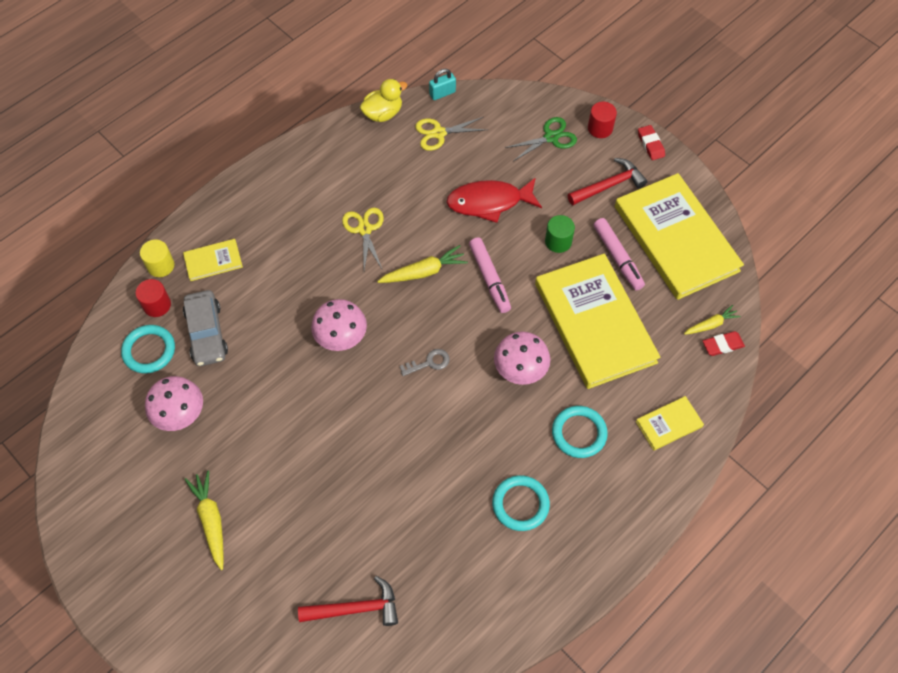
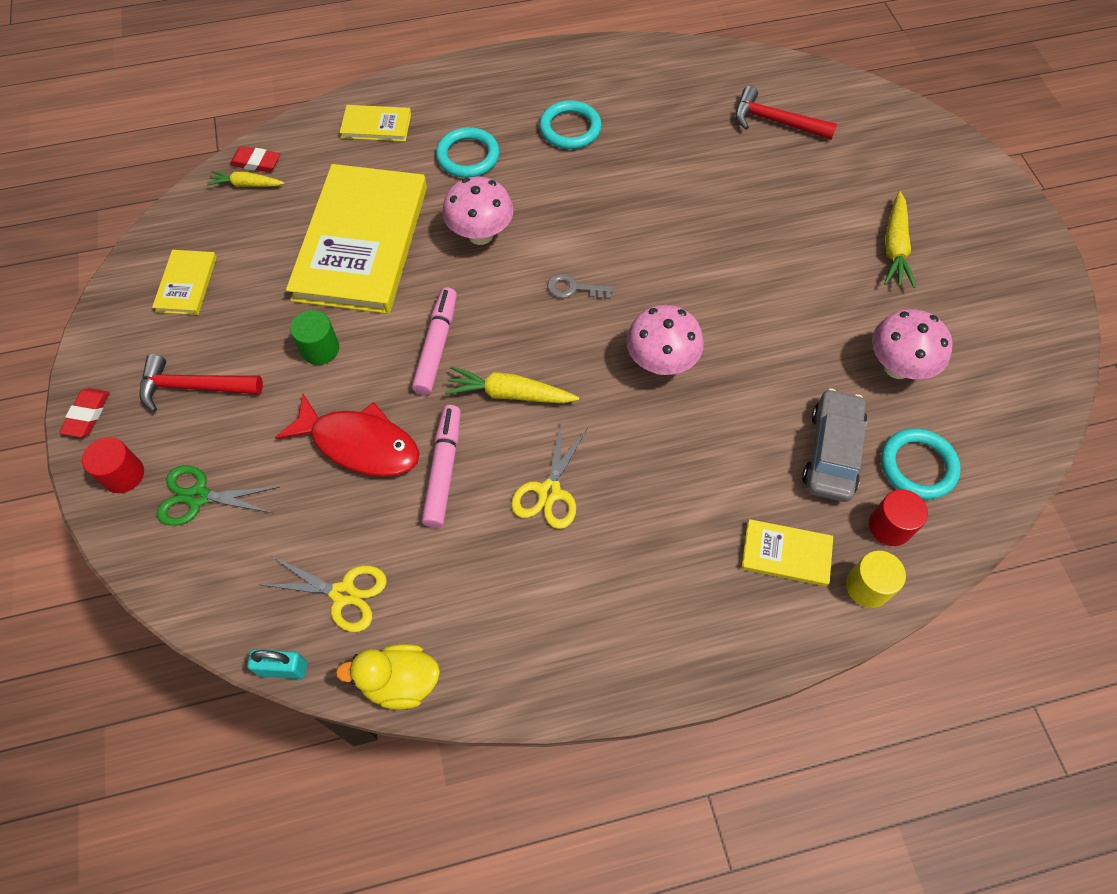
camera: 150 degrees left, 0 degrees up
(617, 257) = (271, 296): pink marker -> pink marker (443, 470)
(676, 238) = (186, 284): yellow book -> yellow book, size x0.43

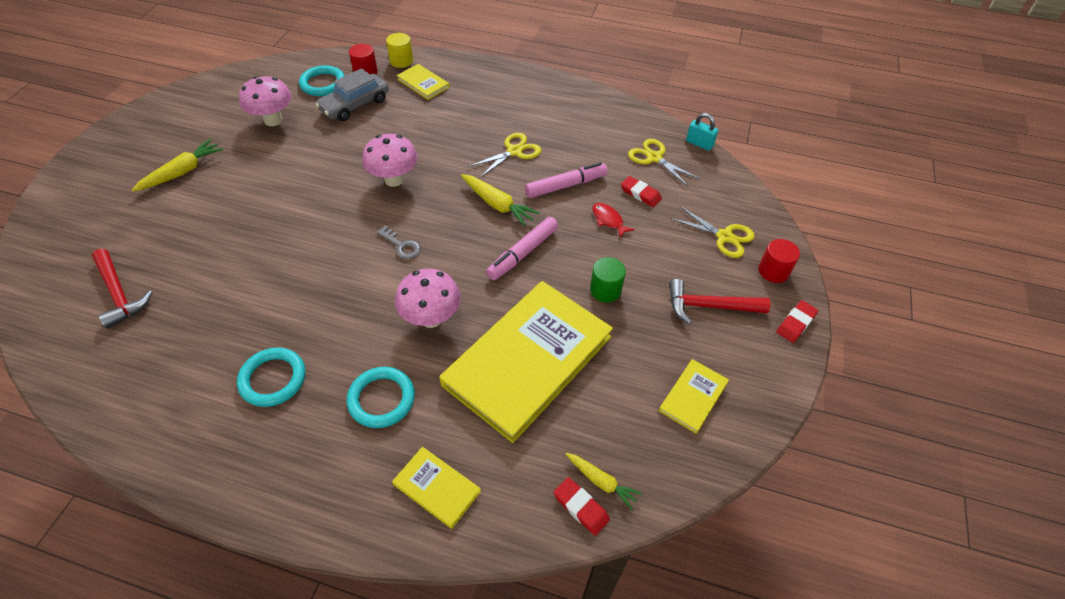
camera: 150 degrees left, 10 degrees down
(194, 387) = (709, 306): red hammer -> red hammer turned 150 degrees clockwise
(198, 497) = (724, 237): green scissors -> yellow scissors
(336, 510) = (640, 194): none -> red eraser
(360, 444) = (608, 220): red fish -> red fish, size x0.48
(400, 682) = (642, 117): yellow duck -> none
(443, 470) = (566, 185): pink marker -> pink marker turned 150 degrees counterclockwise

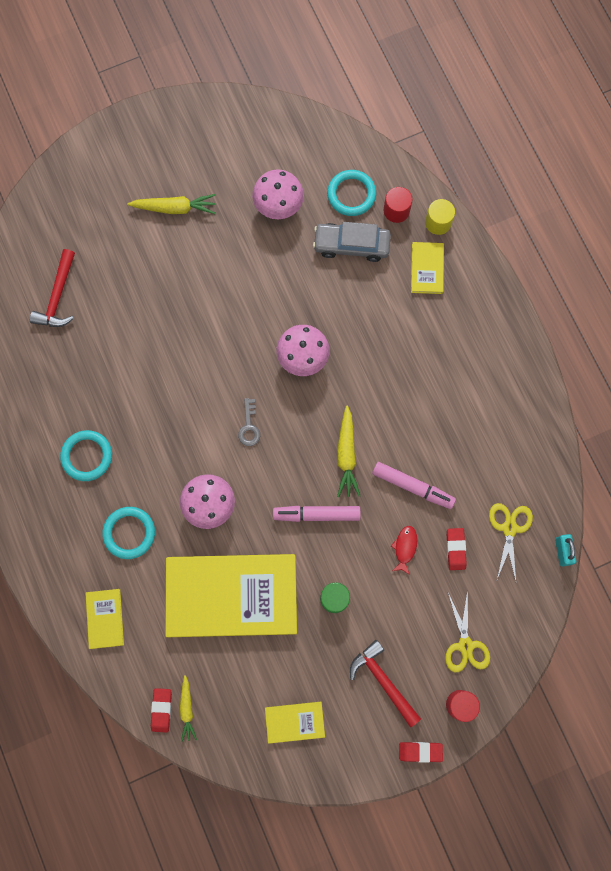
camera: 50 degrees right, 25 degrees up
(514, 151) = (414, 415): yellow scissors -> none

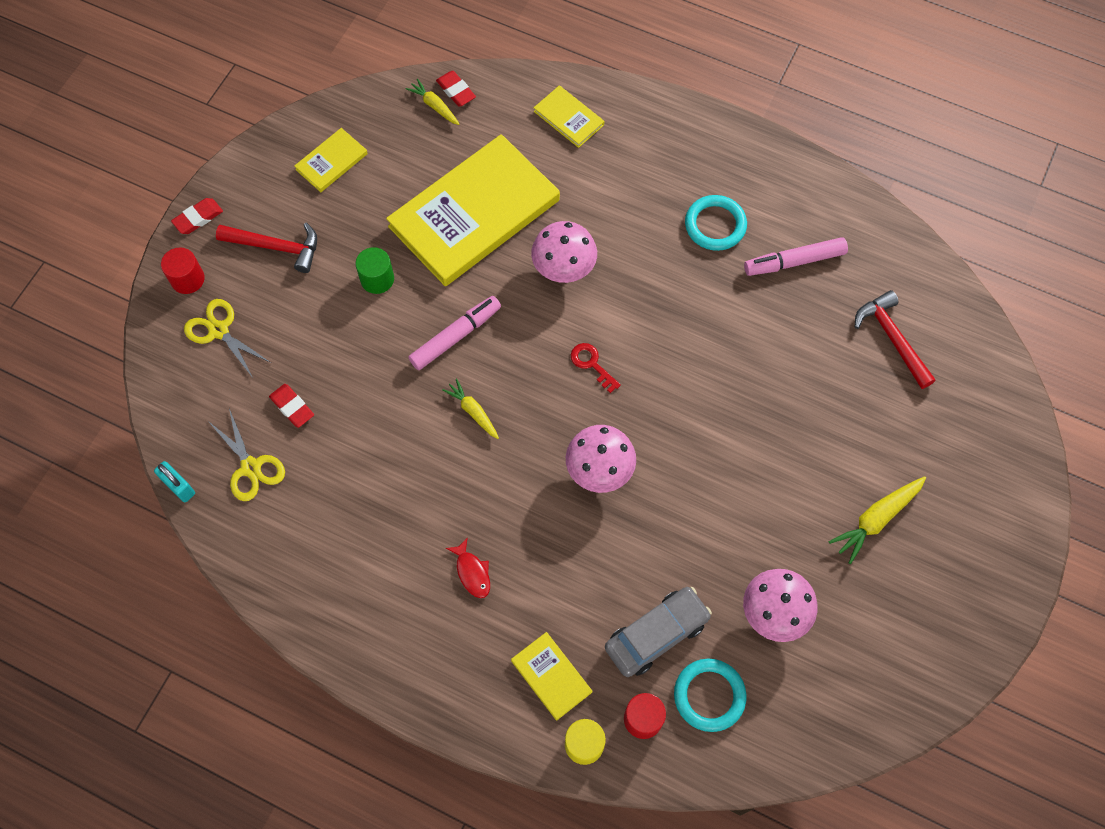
camera: 140 degrees right, 10 degrees down
(129, 533) = (614, 194): turquoise ring -> none
(249, 426) = (592, 364): grey key -> red key
(346, 455) = (473, 411): yellow carrot -> yellow carrot, size x0.65
(405, 547) = (344, 371): red fish -> red fish (472, 572)
(412, 486) = (381, 432): pink marker -> pink marker (794, 261)

